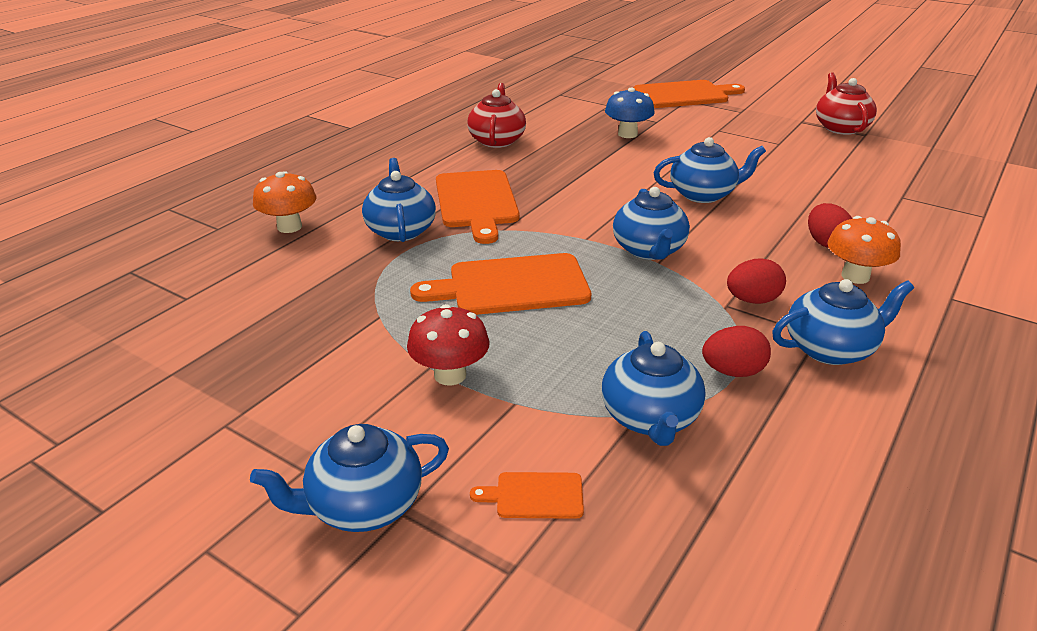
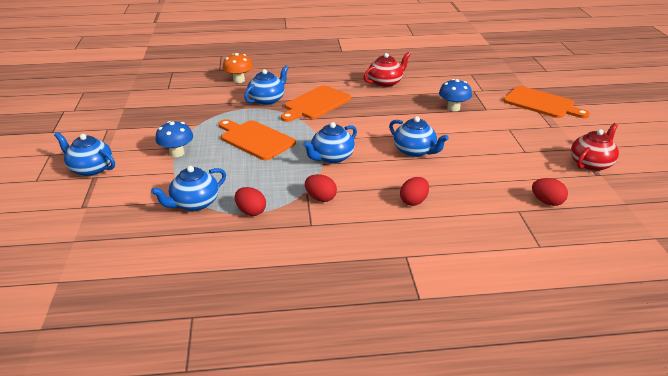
camera: 50 degrees right, 0 degrees up
(450, 375) = (177, 153): red mushroom -> blue mushroom
(535, 495) = (124, 197): orange cutting board -> none
(830, 349) = (302, 231): blue teapot -> none
(855, 276) = (387, 220): orange mushroom -> none
(897, 177) = (547, 202): none -> red egg

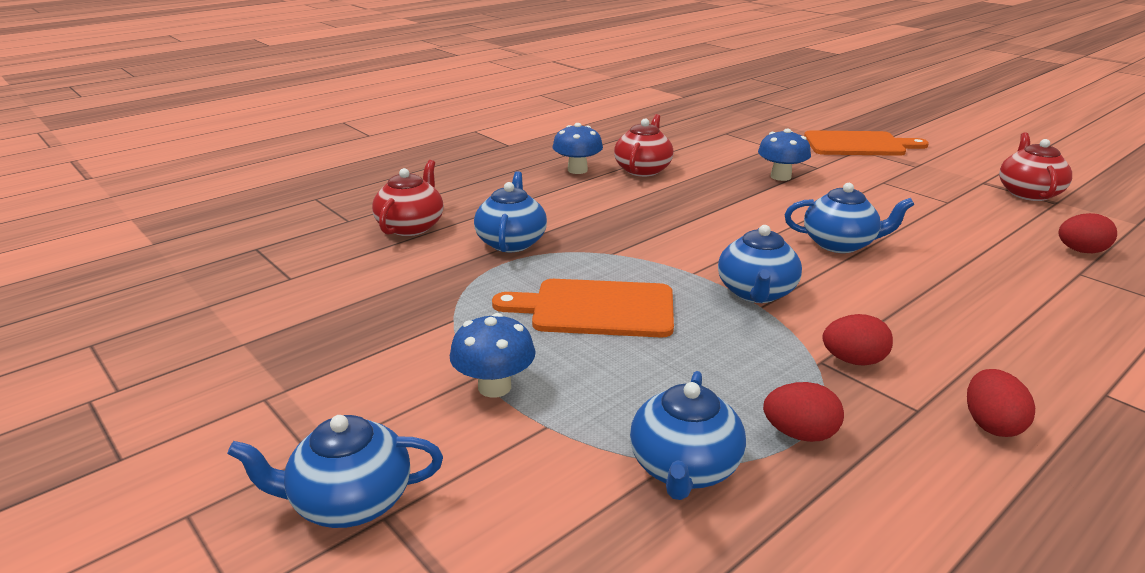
camera: 35 degrees left, 5 degrees down
(239, 80) = (411, 227): orange mushroom -> red teapot
(316, 104) = (597, 224): orange cutting board -> none
(352, 73) = (577, 170): none -> blue mushroom
(414, 201) = (964, 311): red egg -> red egg (991, 424)

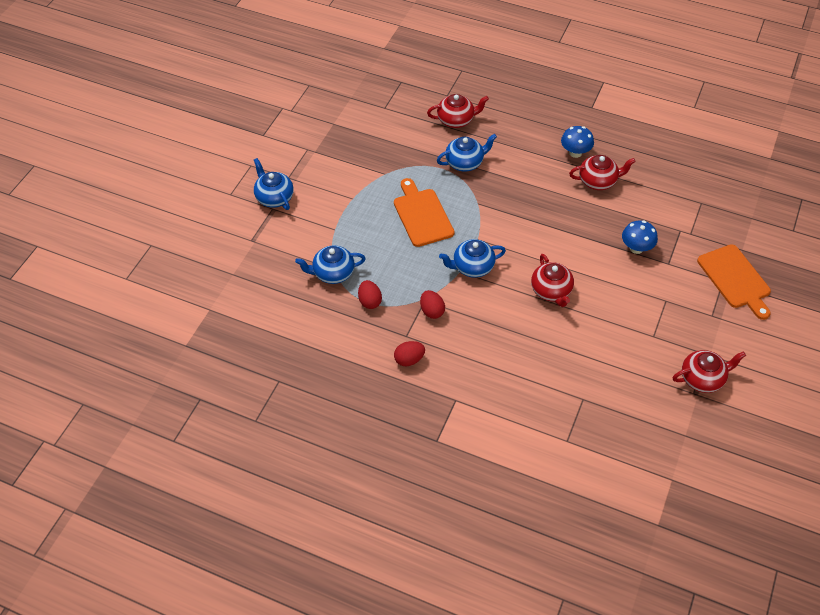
camera: 65 degrees right, 25 degrees up
(494, 387) = (348, 206): blue mushroom -> none
(840, 244) = (551, 291): blue teapot -> red teapot
(1080, 251) = (616, 401): red egg -> none

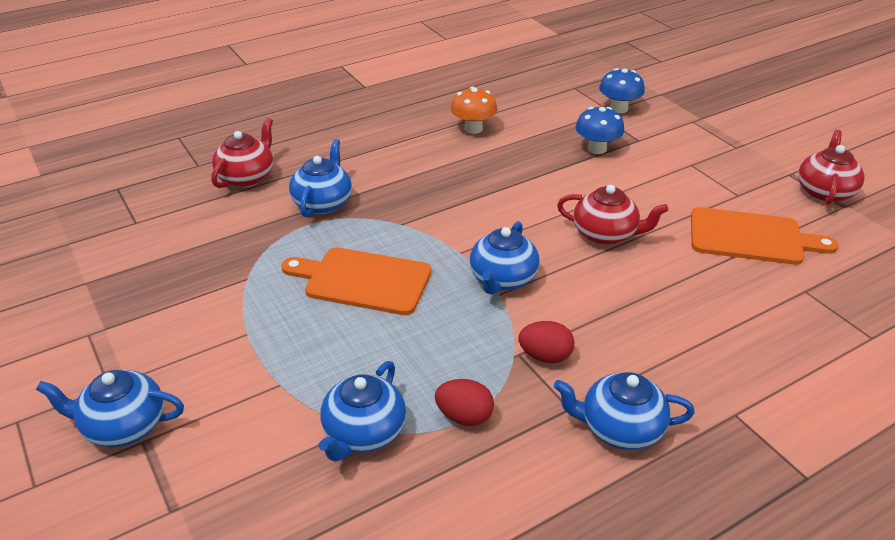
camera: 55 degrees left, 15 degrees down
(409, 360) = (620, 428): red egg -> blue teapot
(575, 153) = (414, 124): blue mushroom -> blue mushroom (619, 109)
(598, 181) = (473, 128): red teapot -> orange mushroom
(735, 279) = (696, 114): orange cutting board -> orange cutting board (751, 237)

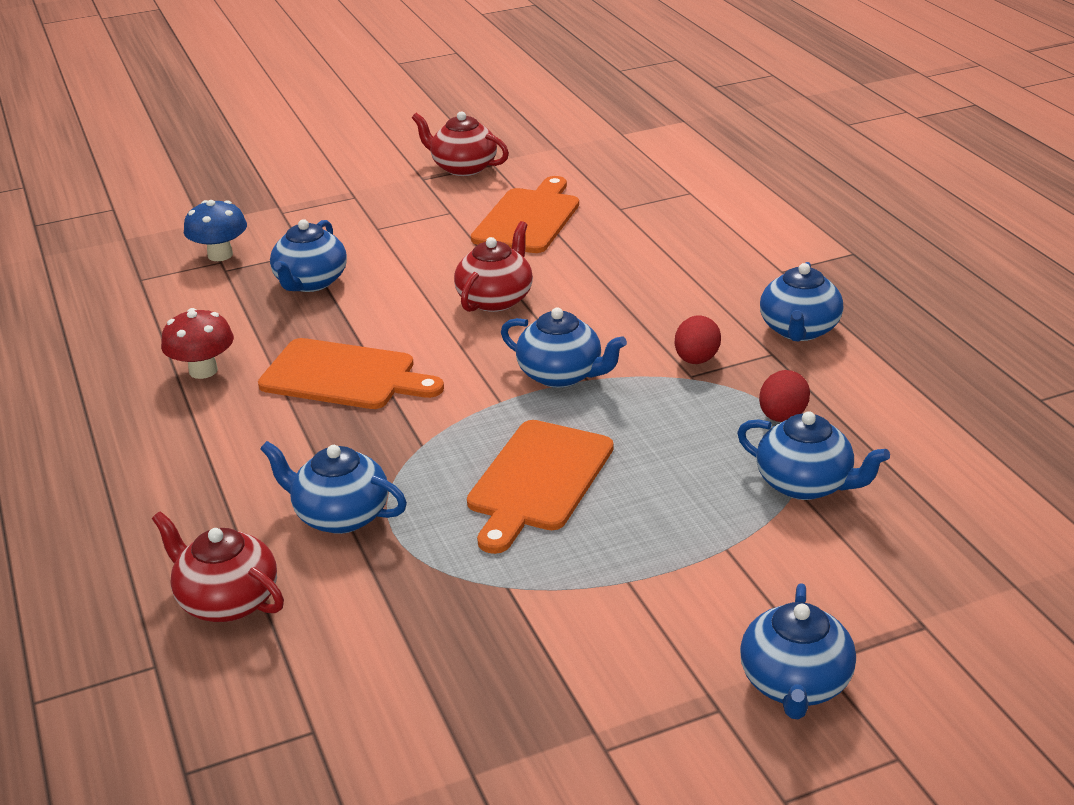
camera: 80 degrees left, 5 degrees down
(473, 128) = (203, 370): orange mushroom -> red mushroom
(478, 181) = (344, 376): none -> orange cutting board
(597, 149) = (310, 282): blue mushroom -> blue teapot

